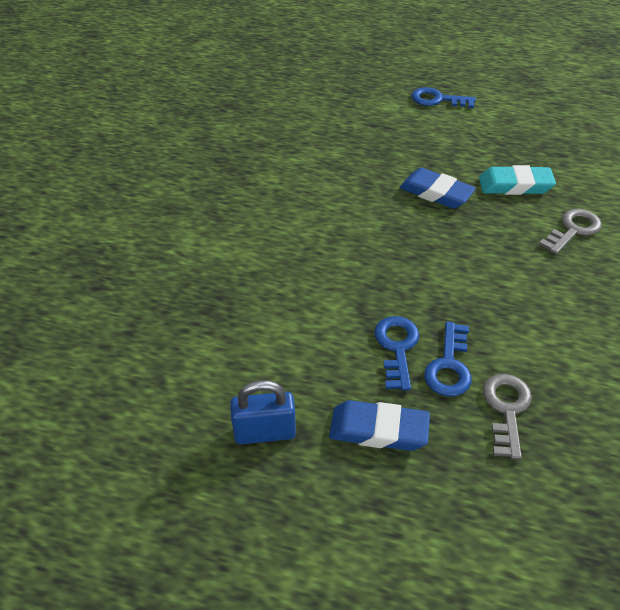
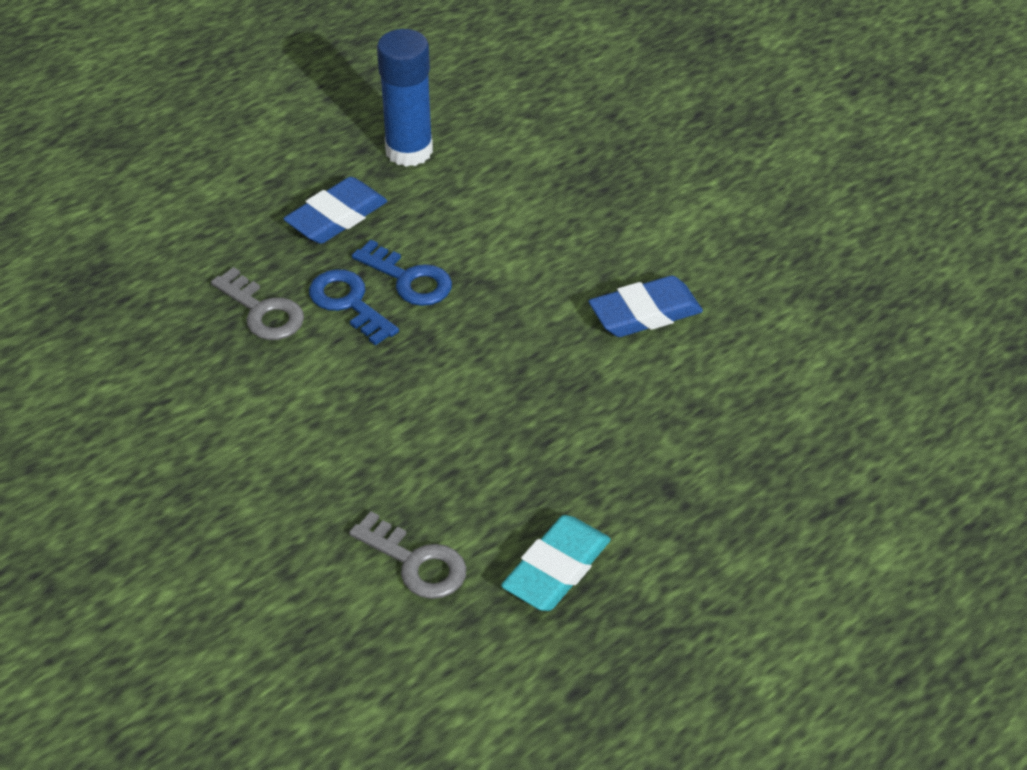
camera: 125 degrees right, 0 degrees up
(264, 432) = (409, 151): blue padlock -> blue glue stick
(436, 193) = (616, 467): blue eraser -> blue eraser (645, 313)
(437, 99) = (860, 634): blue key -> none
(573, 230) = (416, 563): grey key -> grey key turned 45 degrees counterclockwise

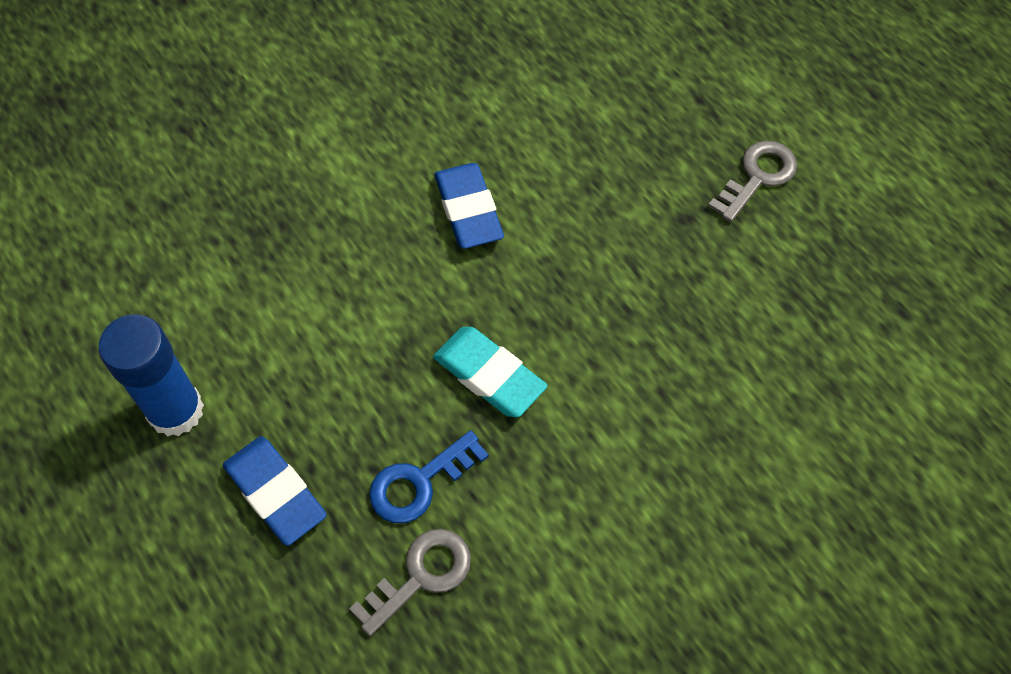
camera: 85 degrees left, 15 degrees up
(409, 279) = (391, 419): blue key -> none
(416, 563) = (772, 429): grey key -> grey key (757, 177)
(556, 569) = (776, 314): turquoise eraser -> turquoise eraser (489, 375)

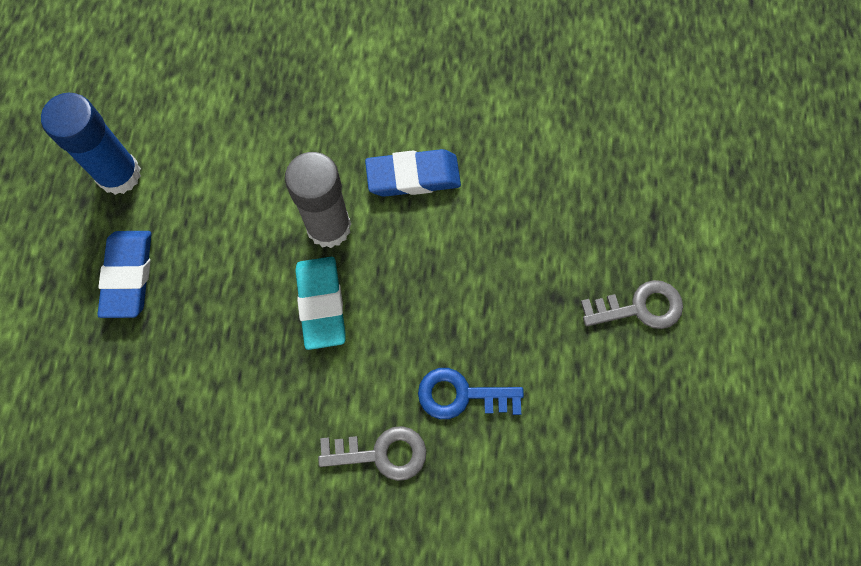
camera: 40 degrees right, 10 degrees up
(419, 482) = (215, 340): blue key -> blue key (461, 395)
(421, 576) = (163, 401): grey key -> grey key (381, 453)
(432, 306) = (328, 227): none -> grey glue stick
(468, 210) = (413, 176): blue eraser -> blue eraser turned 60 degrees clockwise

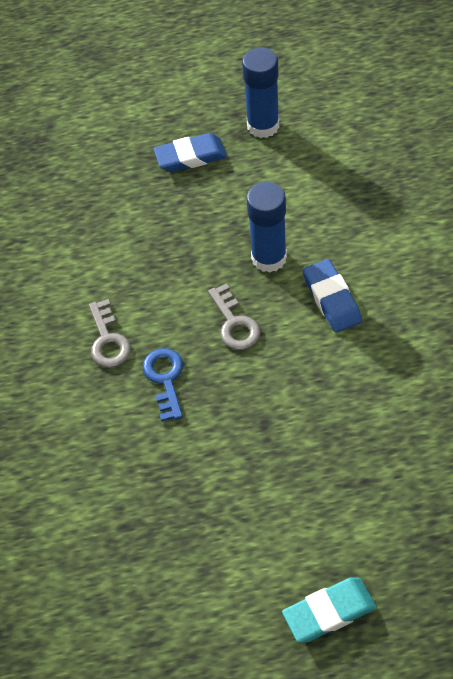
camera: 80 degrees right, 15 degrees down
(321, 304) = (207, 271): turquoise eraser -> turquoise eraser (329, 612)
(328, 227) = (269, 258): grey glue stick -> blue glue stick
(639, 307) = (276, 487): grey key -> grey key (235, 323)

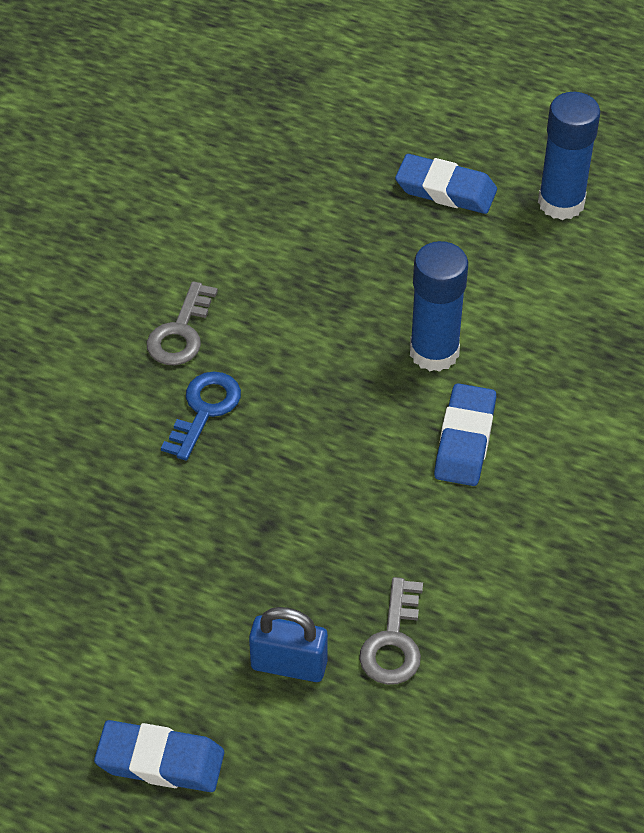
camera: 30 degrees right, 5 degrees down
(235, 323) = (331, 399): grey key -> grey key (393, 641)
(329, 612) = (160, 761): turquoise eraser -> blue eraser
(351, 500) = (289, 665): none -> blue padlock

